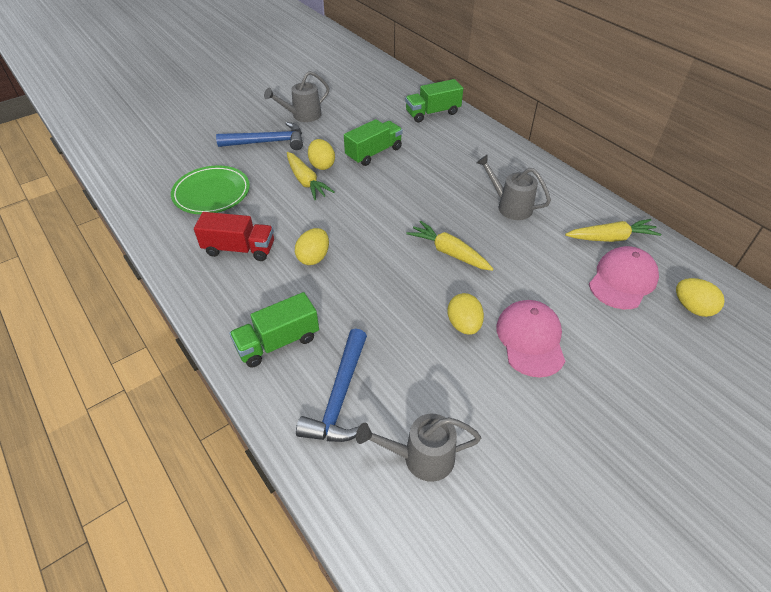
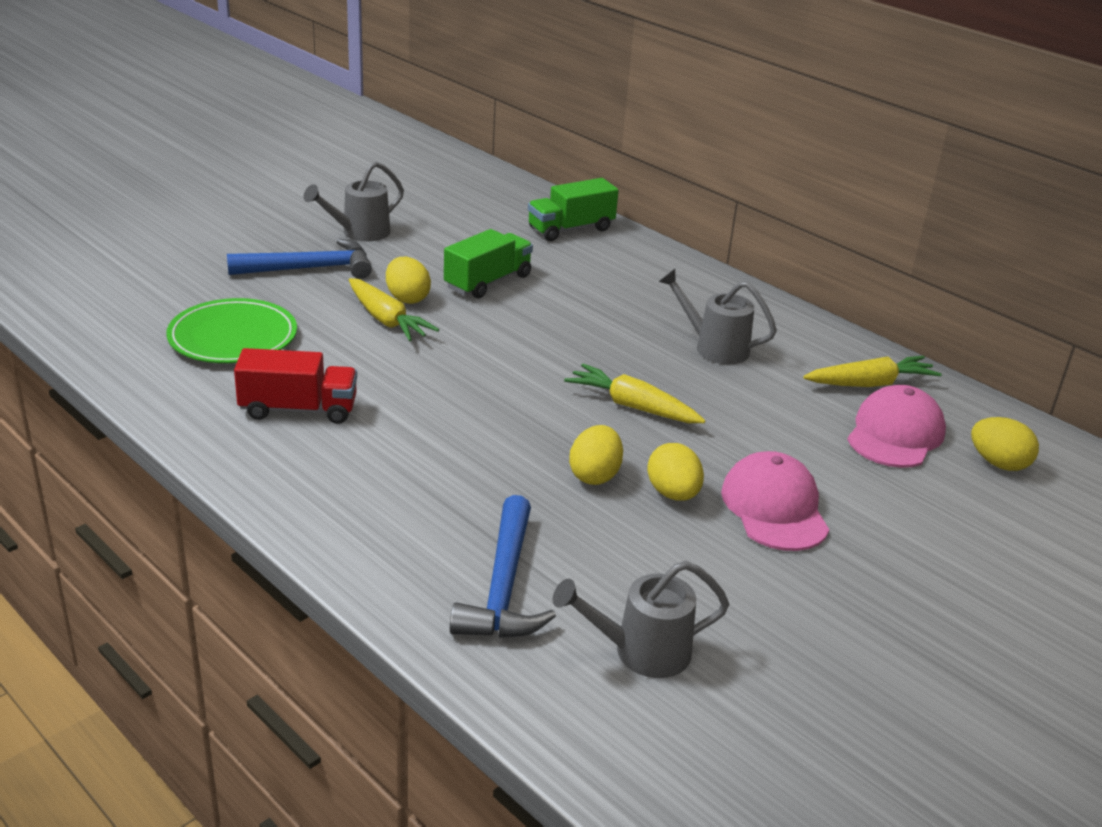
camera: 10 degrees left, 15 degrees down
(278, 342) = (390, 525): green truck -> none
(314, 257) = (422, 417): yellow egg -> yellow egg (594, 475)

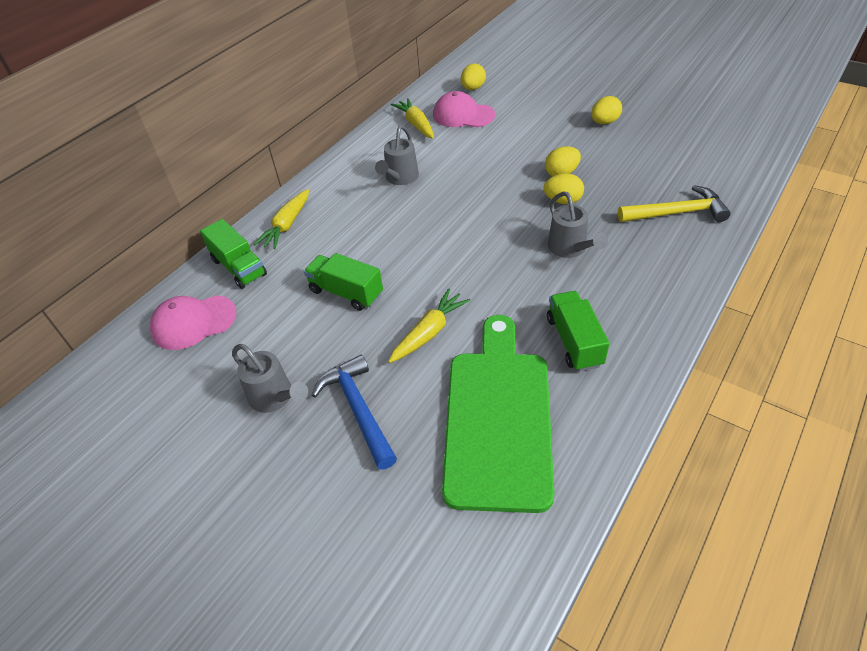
camera: 95 degrees left, 15 degrees up
(233, 337) = (497, 418): green plate -> green cutting board
(298, 409) = (574, 341): red truck -> green truck
(407, 298) = (389, 330): yellow egg -> yellow egg (604, 122)
(503, 586) = (677, 213): blue hammer -> yellow hammer
(633, 406) = (485, 198): yellow carrot -> yellow carrot (287, 225)
(640, 652) = (686, 166): grey watering can -> grey watering can (570, 249)
(774, 508) = (552, 143): pink cap -> pink cap (193, 322)

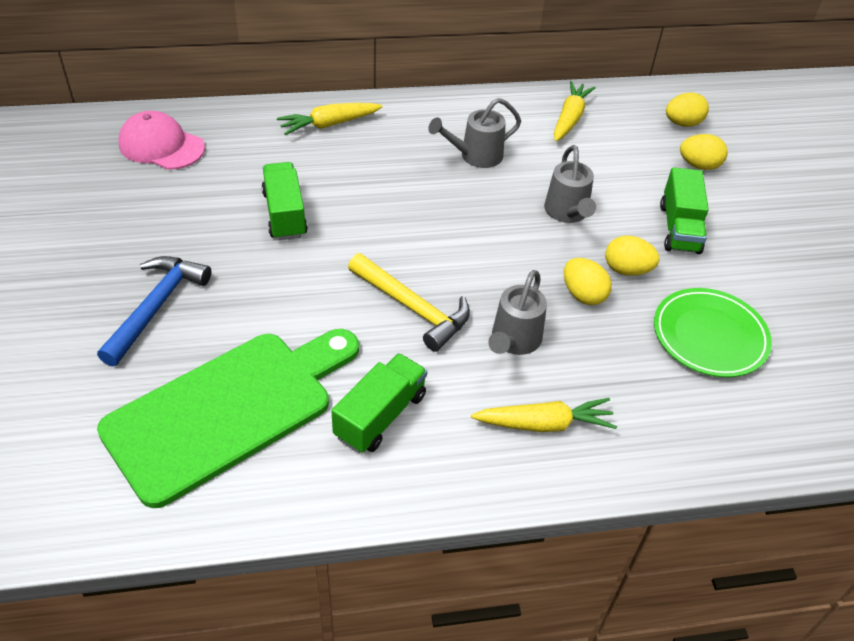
camera: 40 degrees right, 0 degrees up
(239, 267) = (248, 130): green truck -> green truck (679, 228)
(275, 398) = (124, 247): grey watering can -> grey watering can (567, 213)
(429, 332) = (289, 300): yellow carrot -> yellow carrot (544, 424)
(463, 115) = (628, 142): pink cap -> none
(604, 122) = (762, 258): yellow egg -> yellow egg (699, 165)
(640, 173) = (709, 336): none -> green plate
(677, 213) = (676, 404): yellow hammer -> yellow hammer (412, 308)

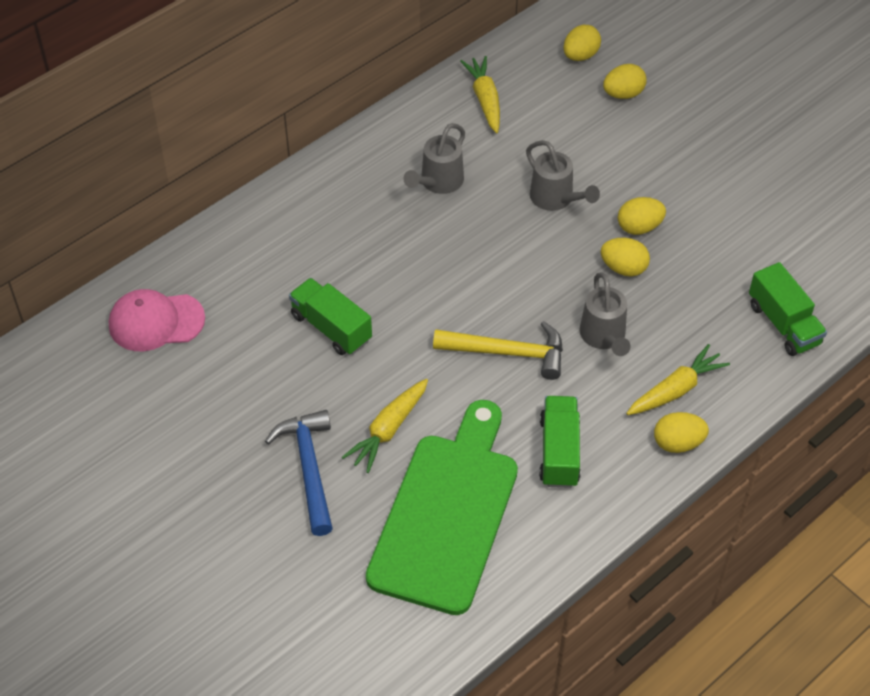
camera: 30 degrees left, 5 degrees up
(329, 124) = (285, 217): yellow carrot -> yellow carrot (388, 430)
(504, 474) = (678, 443): none -> yellow egg
(679, 228) = (650, 166): green truck -> green truck (783, 324)
(709, 336) = (736, 252): green plate -> none

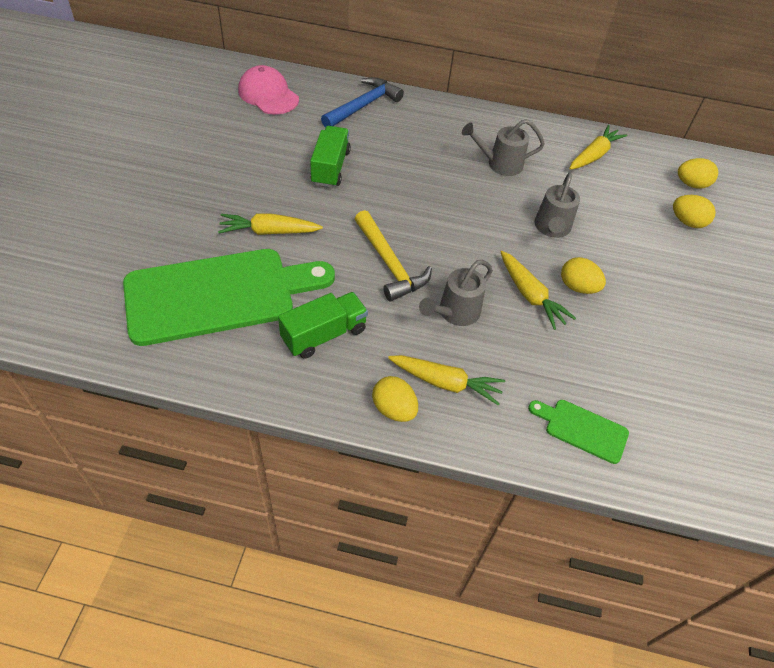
camera: 50 degrees right, 0 degrees up
(309, 468) = (207, 207): blue hammer -> blue hammer (363, 106)
(623, 268) = (530, 295): yellow egg -> yellow carrot
(783, 324) = (582, 429): green truck -> green cutting board

